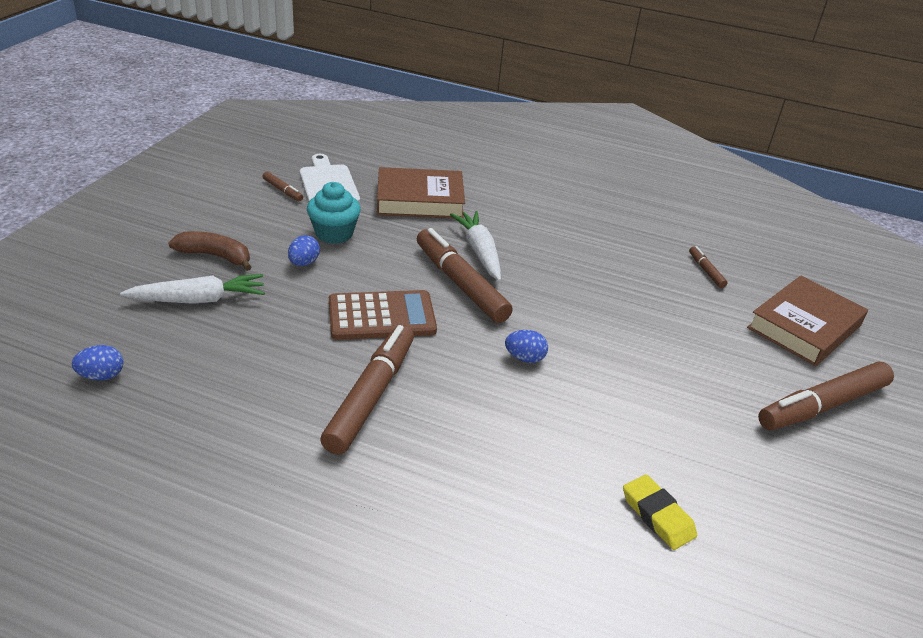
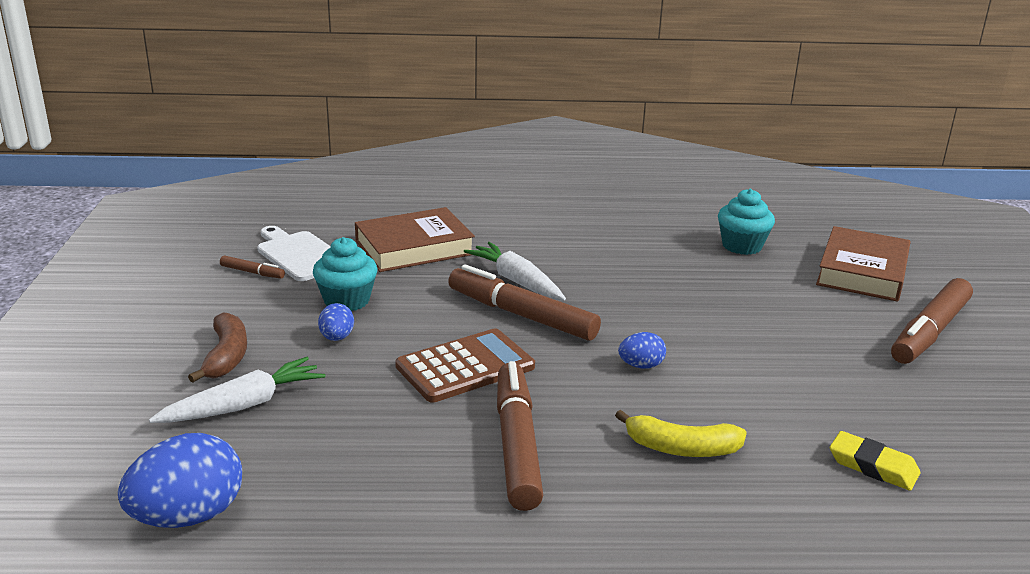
camera: 20 degrees left, 10 degrees down
(101, 376) = (188, 516): blue egg -> blue egg, size x1.93
(215, 256) = (226, 356): brown banana -> brown banana turned 90 degrees clockwise
(501, 443) = (681, 448): none -> yellow banana
(706, 271) = (742, 246): brown marker -> turquoise cupcake

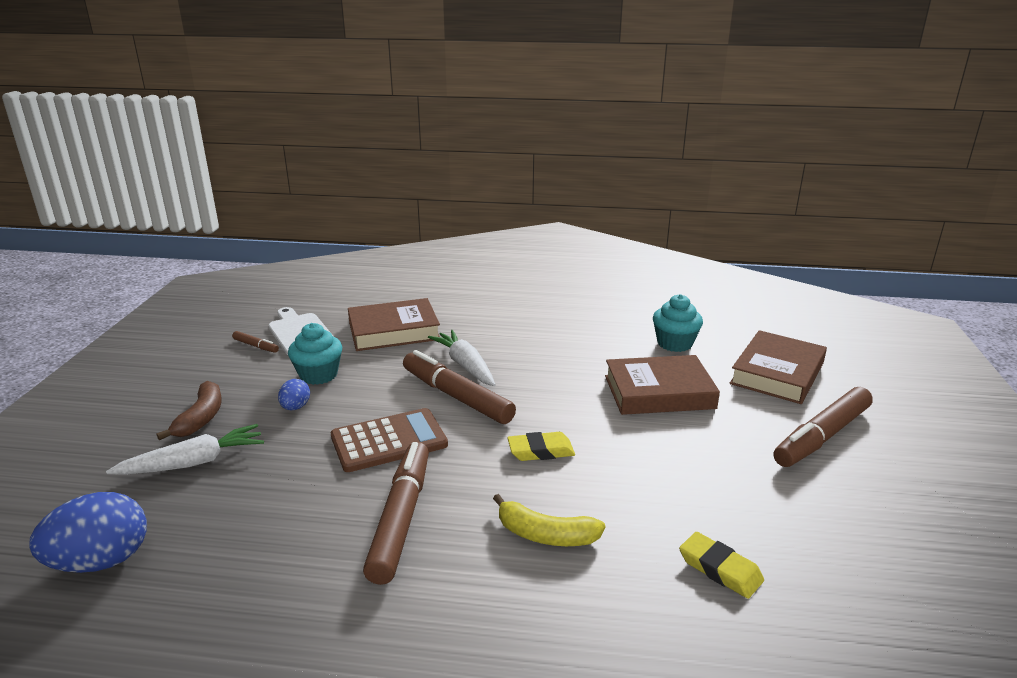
camera: 10 degrees right, 0 degrees up
(641, 366) = (541, 451): blue egg -> yellow eraser
(744, 298) = (659, 392): none -> brown book

